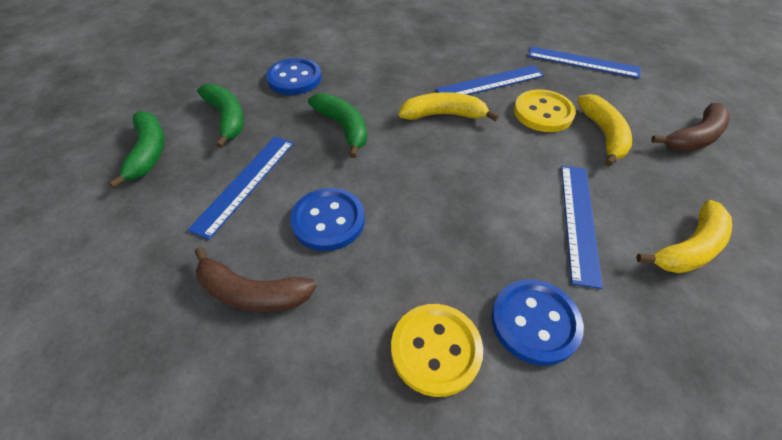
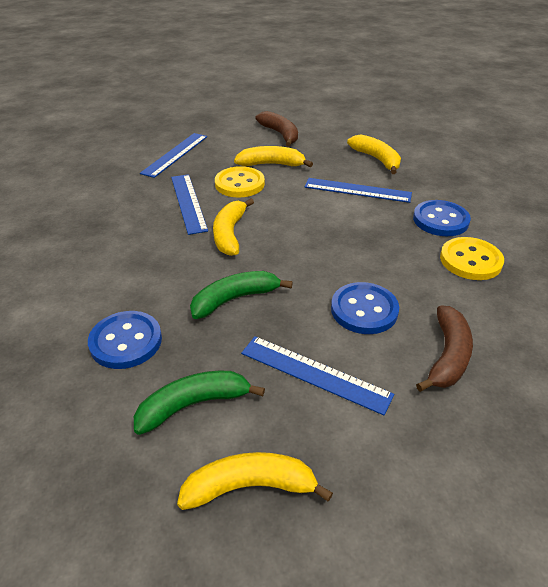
camera: 85 degrees left, 10 degrees down
(148, 152) = (250, 487): green banana -> yellow banana

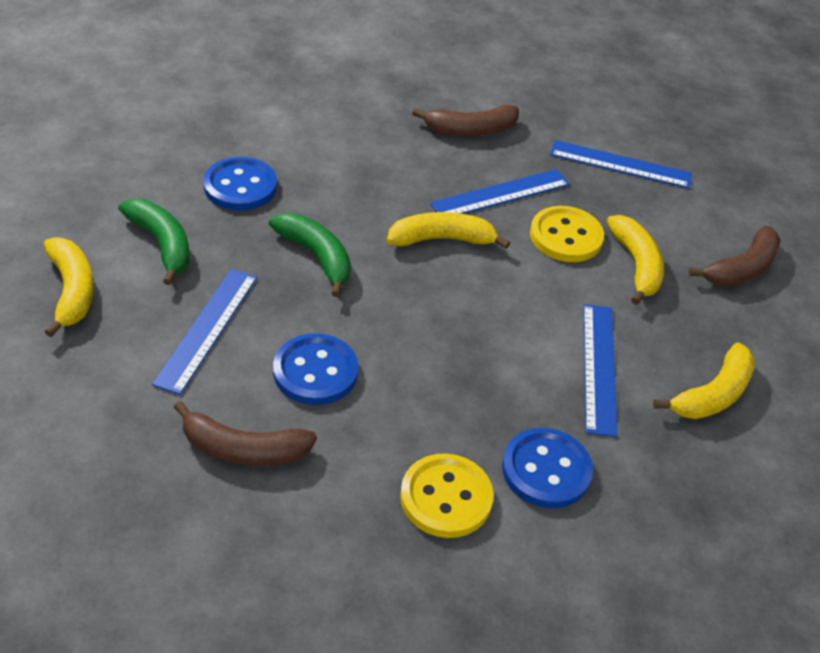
camera: 75 degrees right, 5 degrees up
(109, 206) = (470, 130): none -> brown banana

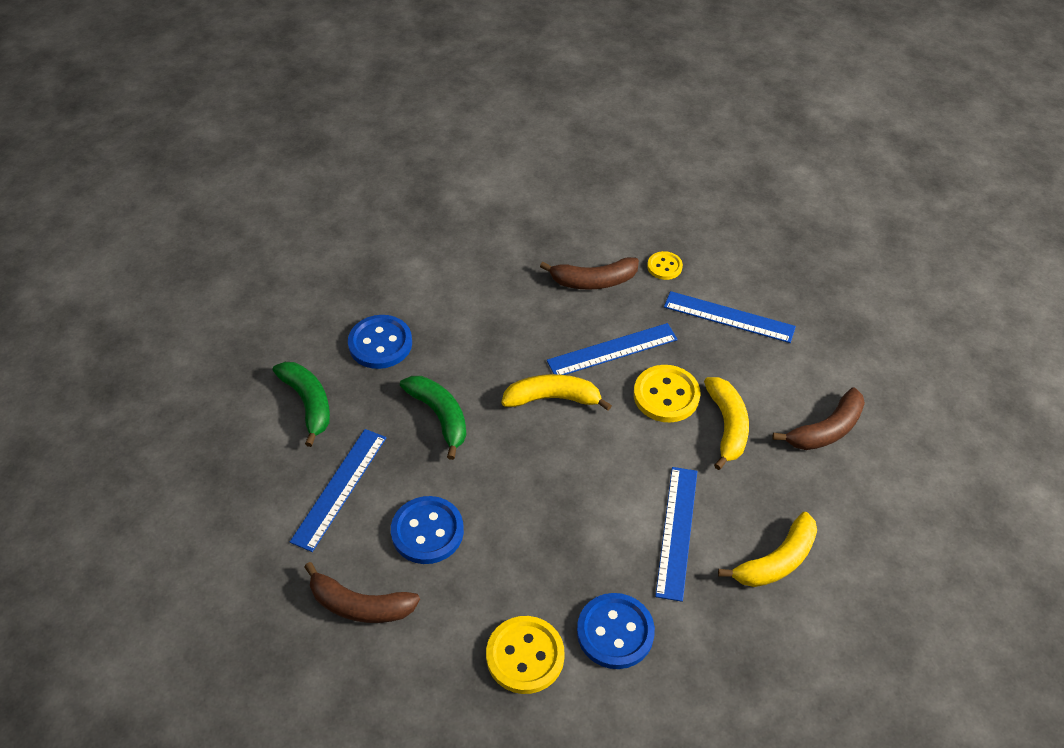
camera: 10 degrees right, 5 degrees up
(72, 291) = (230, 450): yellow banana -> none
(544, 118) = (664, 266): none -> yellow button

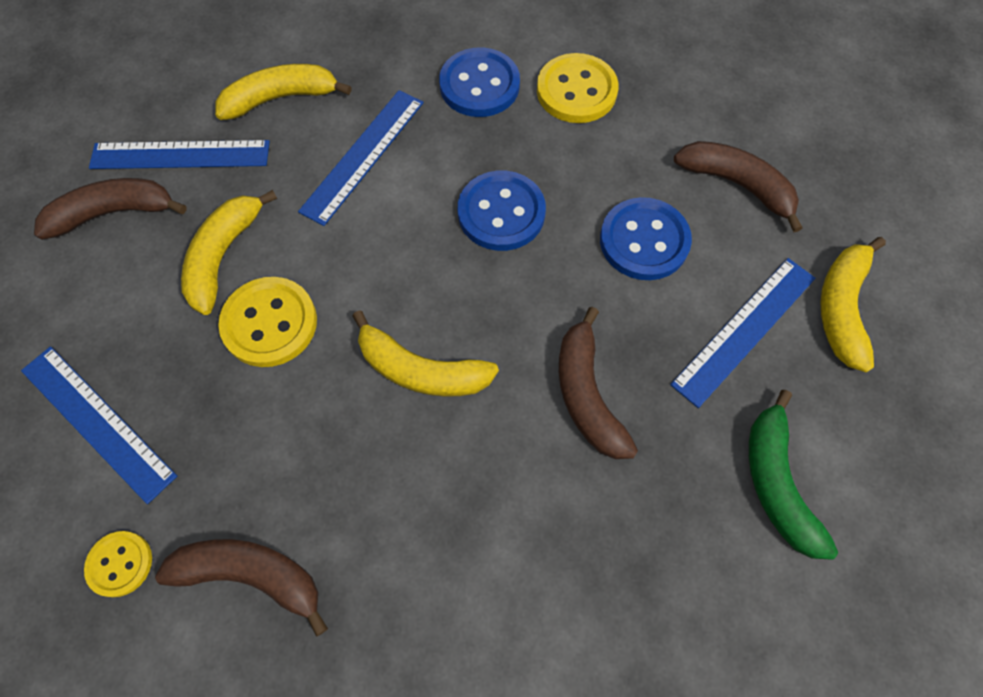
camera: 160 degrees left, 15 degrees up
(267, 526) = (842, 308): none -> yellow banana
(380, 343) = (647, 564): blue button -> blue button (501, 213)
(440, 416) = (587, 394): green banana -> brown banana
(612, 350) = (299, 422): blue ruler -> blue ruler (180, 155)

